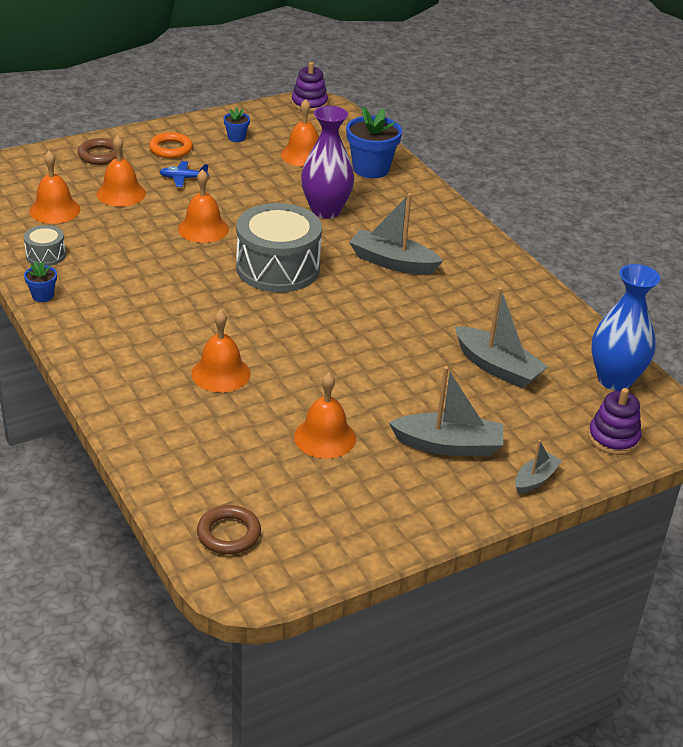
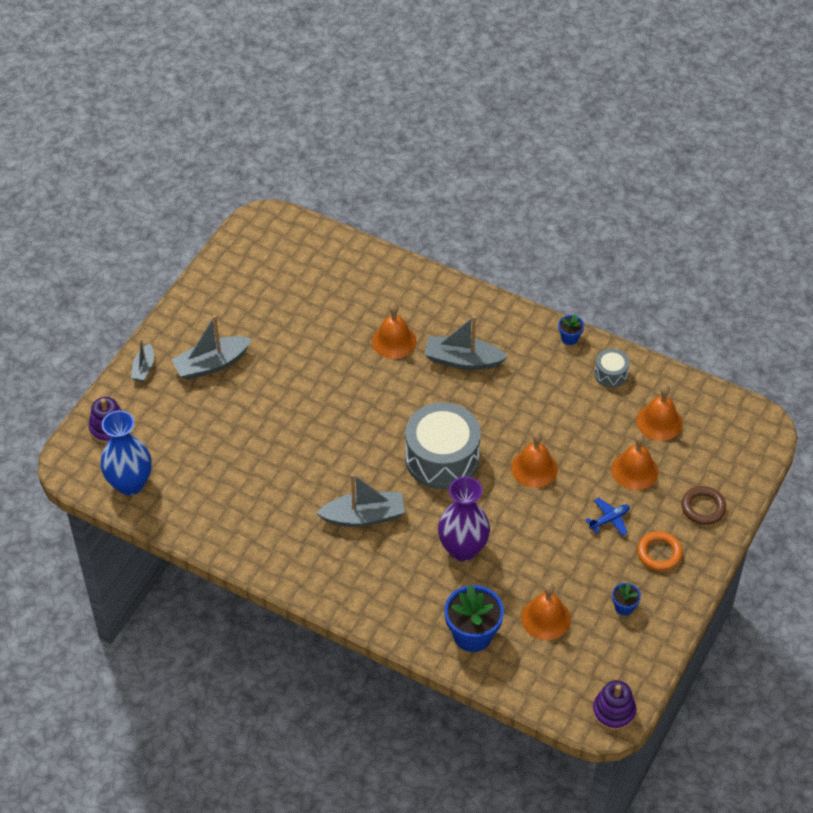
camera: 150 degrees right, 15 degrees up
(229, 534) = (294, 241): brown ring -> none
(325, 437) = (291, 329): orange bell -> none
(497, 367) = (218, 449): grey boat -> grey boat (463, 360)

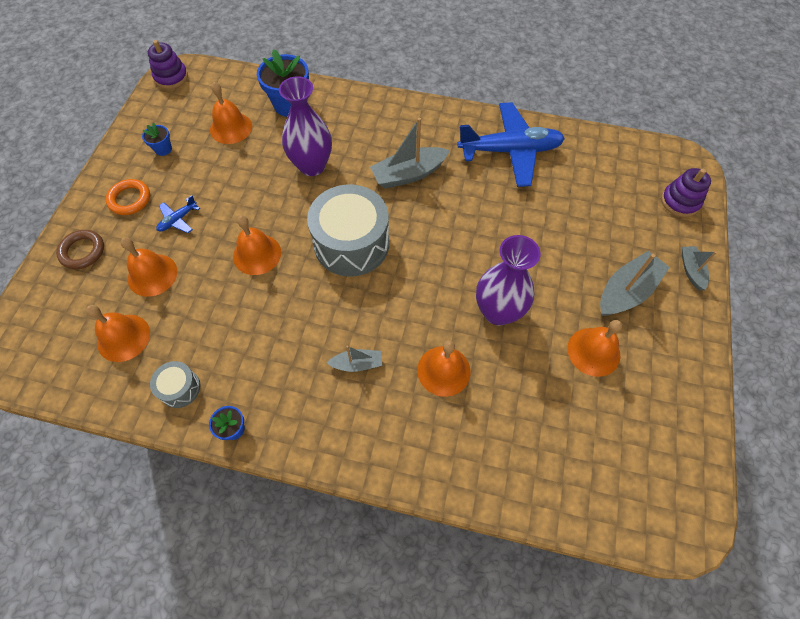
camera: 165 degrees right, 10 degrees up
(130, 484) = (626, 158): blue vase -> none
(246, 519) = (510, 151): none -> blue plane
(266, 328) = (593, 351): none -> orange bell
(330, 373) = (498, 311): none -> purple vase
(463, 360) = (357, 364): grey boat -> grey boat, size x0.56

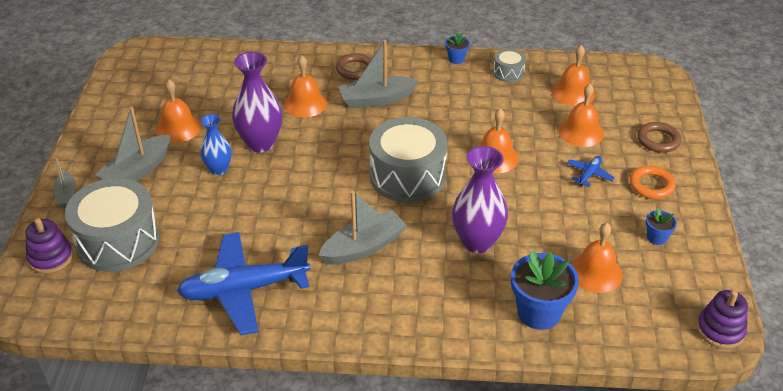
camera: 170 degrees right, 20 degrees down
(357, 364) = (376, 99): grey boat -> grey boat, size x1.78
(372, 428) = (355, 69): none -> brown ring
(541, 281) = (218, 169): none -> blue vase
(624, 210) = (118, 241): none -> grey drum

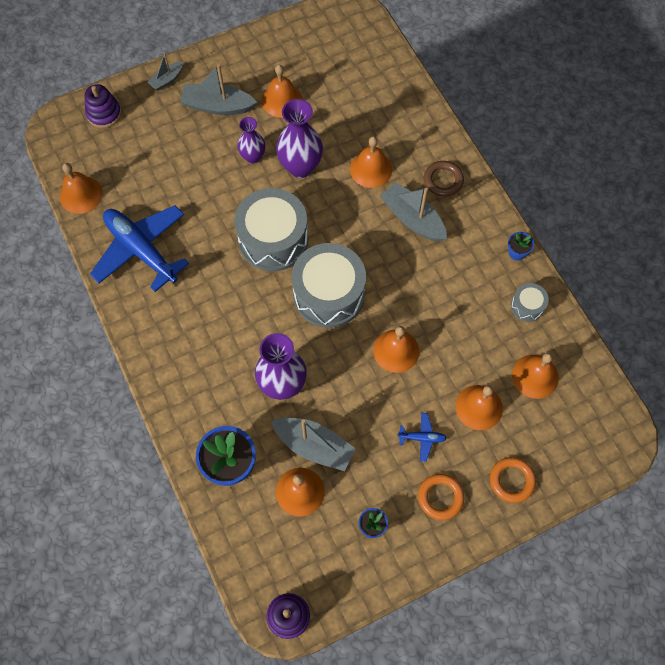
camera: 60 degrees right, 25 degrees up
(118, 241) = (141, 142): grey drum -> grey drum (273, 240)
(129, 315) = (81, 194): none -> orange bell
(218, 169) = (253, 157): blue vase -> purple vase
(363, 247) = (229, 305): grey boat -> grey boat (314, 446)
(658, 140) = (511, 480): brown ring -> orange ring

